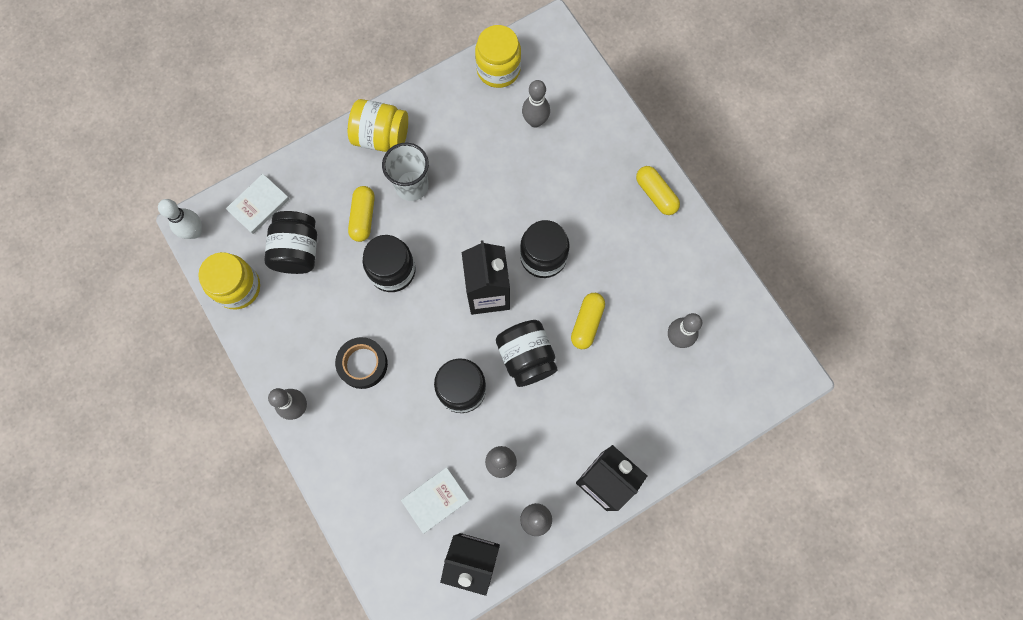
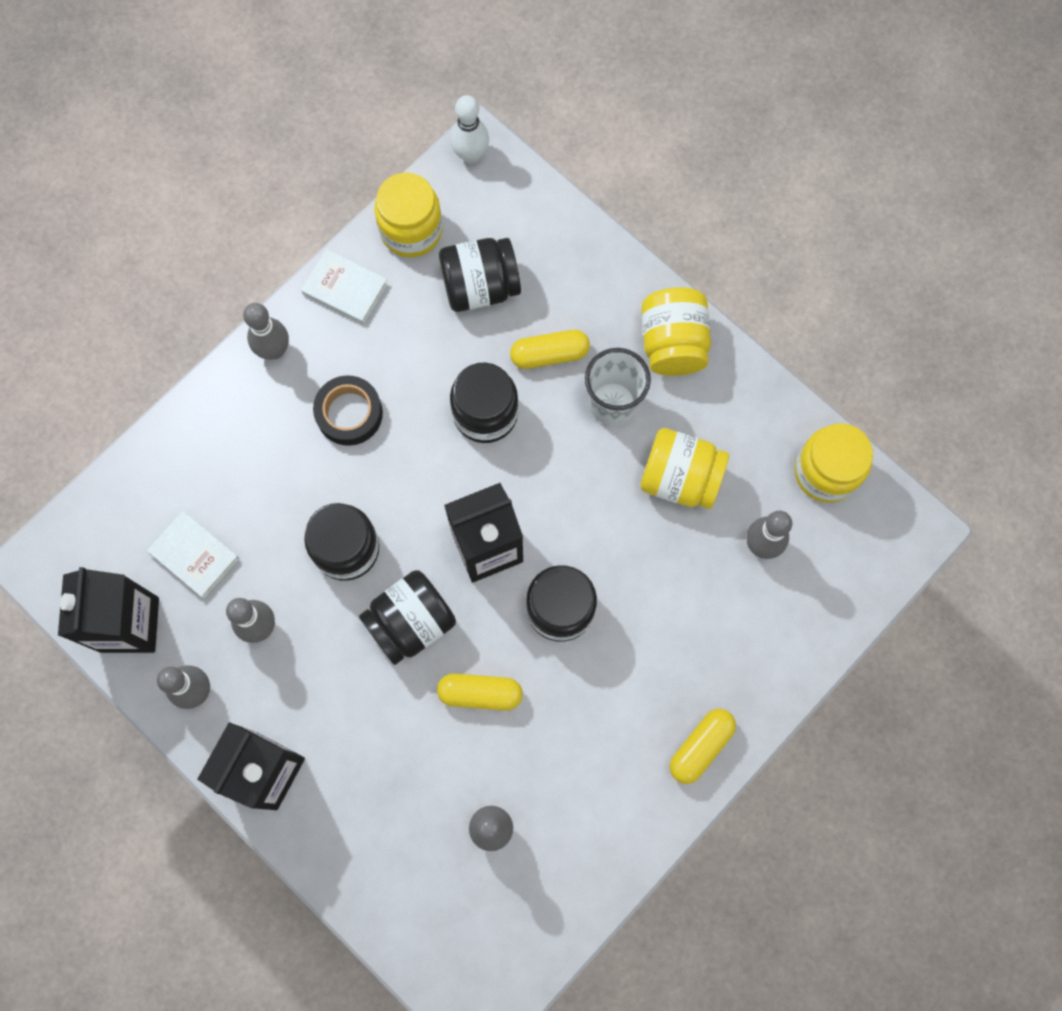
camera: 75 degrees right, 0 degrees up
(259, 205) = (529, 220): white book -> white book (345, 288)
(476, 158) = (680, 478): none -> yellow jar

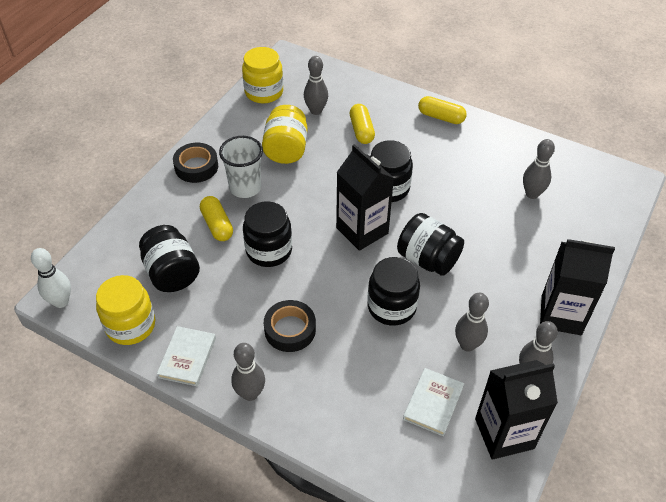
camera: 105 degrees left, 25 degrees down
(480, 693) = (456, 215): yellow capsule -> yellow capsule (361, 130)
(673, 343) = (196, 167): yellow jar -> black tape

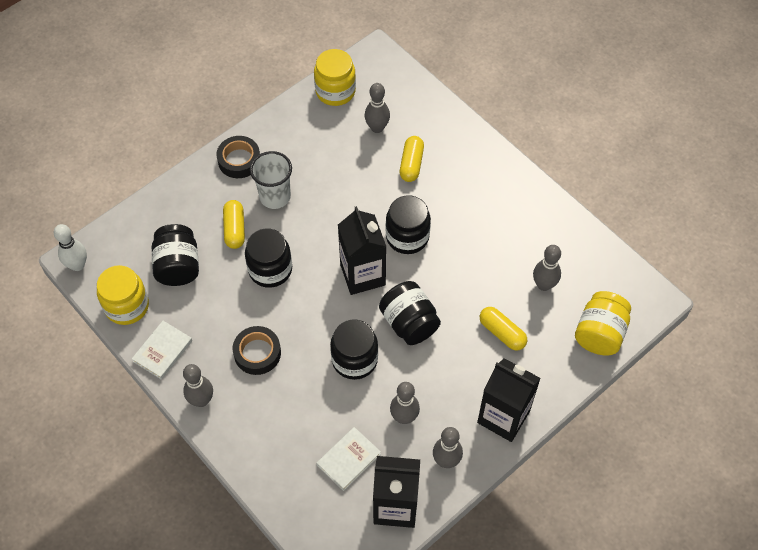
camera: 20 degrees right, 10 degrees up
(286, 149) = (329, 165): yellow jar -> yellow jar (599, 333)
(441, 117) = (498, 171): yellow capsule -> yellow capsule (502, 333)

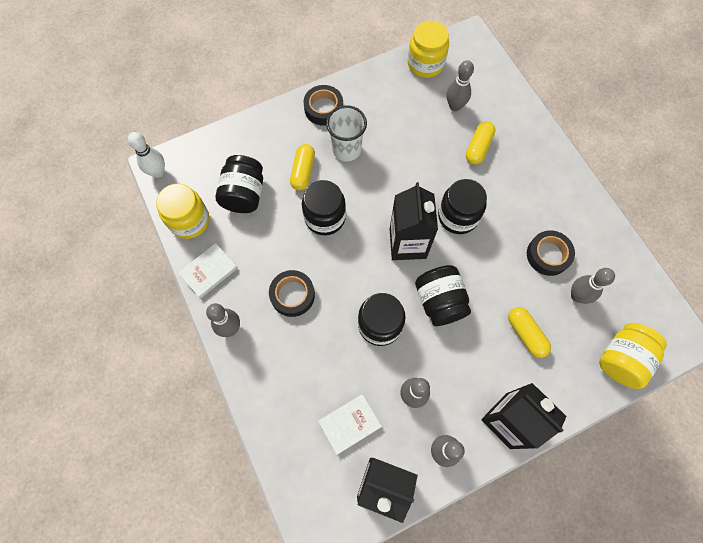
camera: 15 degrees right, 10 degrees up
(506, 253) = (548, 255): none -> black tape

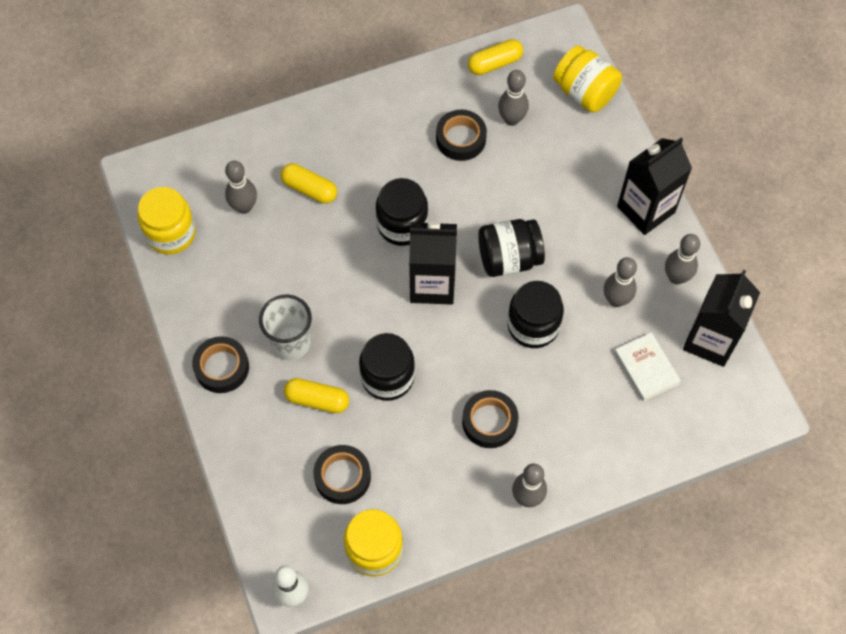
camera: 85 degrees left, 5 degrees down
(209, 271) = (449, 524): white book -> none
(244, 194) = (342, 477): black jar -> black tape
(526, 334) = (552, 177): yellow capsule -> yellow capsule (495, 63)

